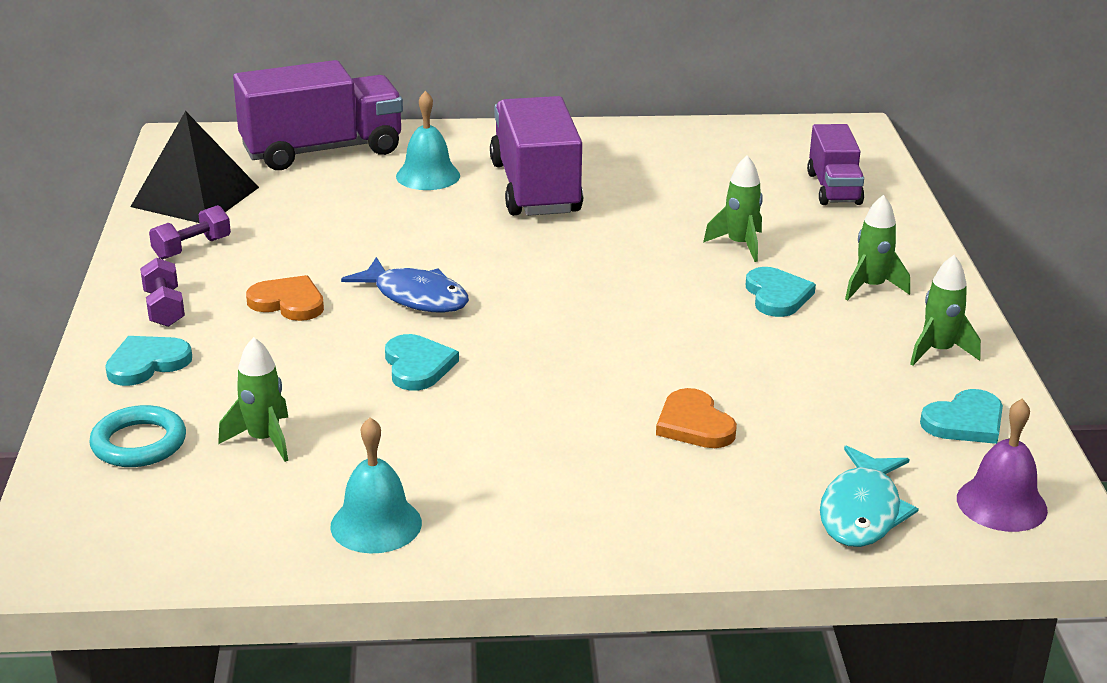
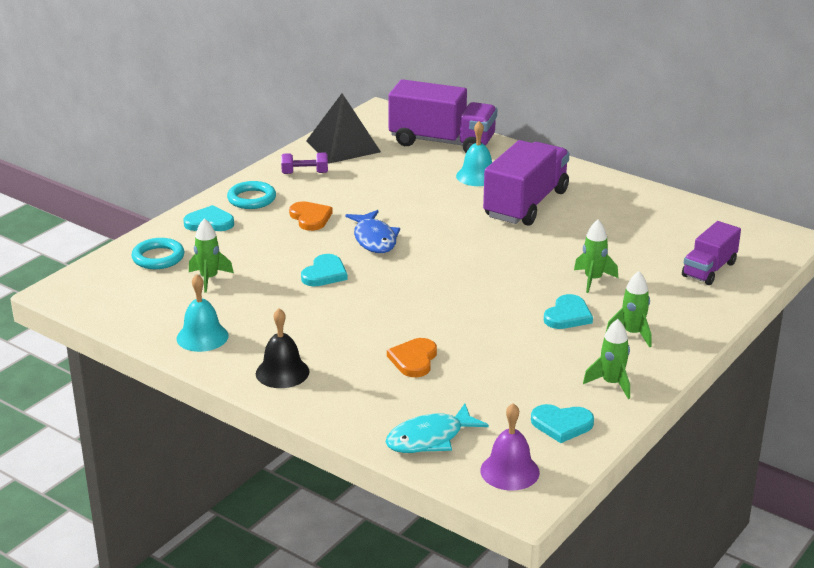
camera: 40 degrees right, 0 degrees up
(164, 308) = (251, 199): purple dumbbell -> turquoise ring
(560, 519) = (282, 372): none -> black bell

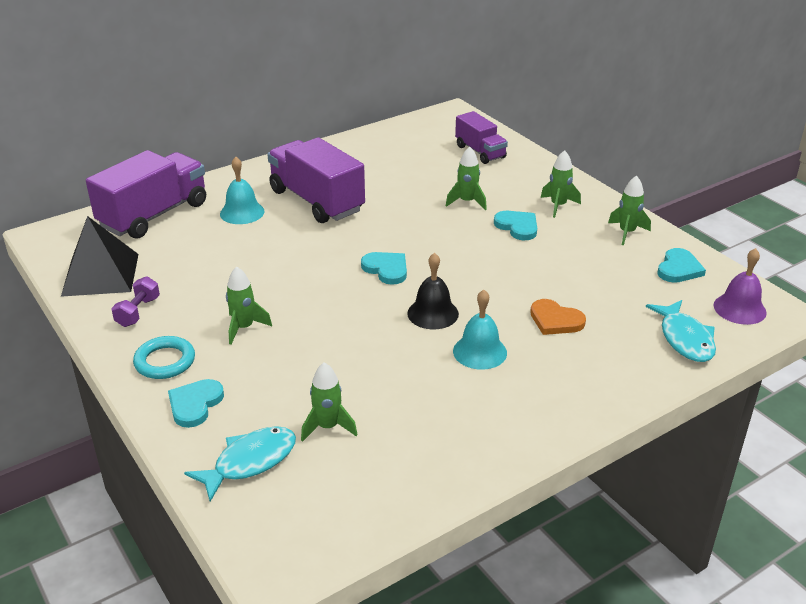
camera: 70 degrees left, 5 degrees up
(158, 257) = (250, 462): turquoise ring -> turquoise fish
(202, 337) = (452, 454): turquoise bell -> turquoise bell (480, 352)
(282, 372) = (547, 406): black bell -> black bell (433, 313)
(310, 218) = (244, 328): orange heart -> green rocket
(324, 274) = (369, 341): turquoise heart -> turquoise heart (386, 269)
(374, 239) = (320, 296): blue fish -> none

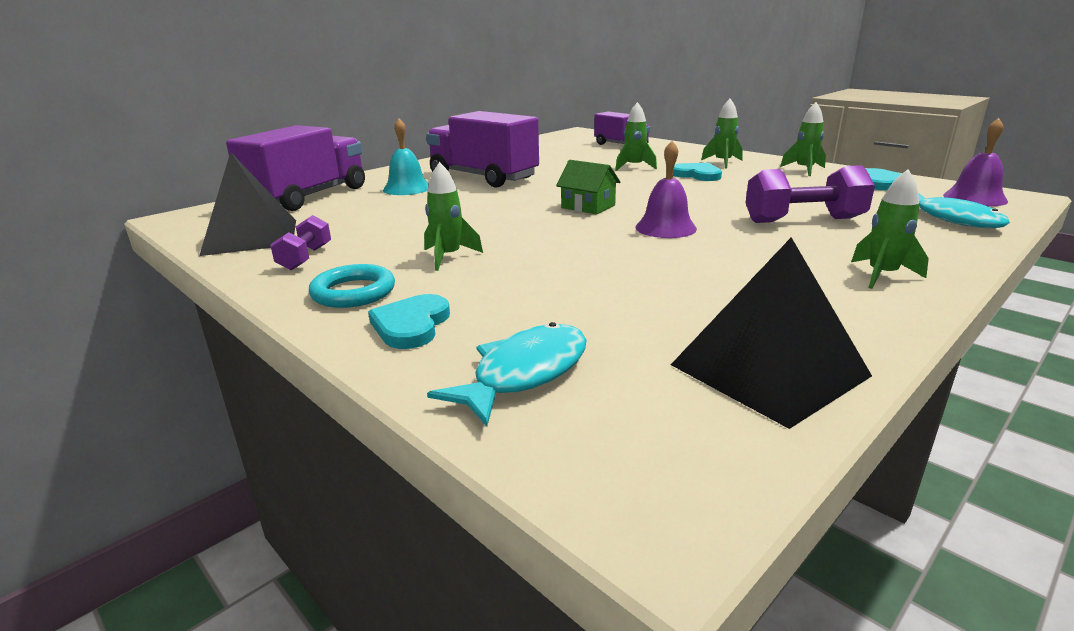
camera: 10 degrees left, 10 degrees down
(328, 427) = (615, 325): green rocket -> green rocket (882, 275)
(386, 269) = (588, 206): turquoise heart -> green house
(399, 484) = (769, 370): none -> black pyramid
(433, 313) = (665, 228): black bell -> purple bell
(480, 352) = (747, 247): turquoise bell -> none
(555, 320) = (803, 220): orange heart -> purple dumbbell

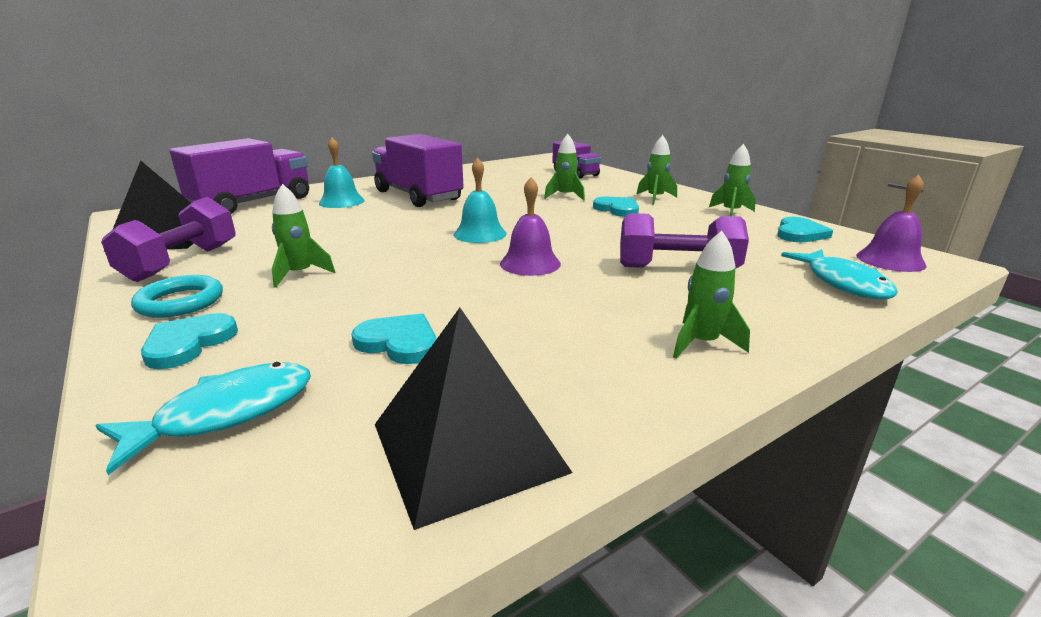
camera: 10 degrees right, 0 degrees up
(305, 258) = (182, 262): purple dumbbell -> purple dumbbell, size x1.70
(588, 206) = (480, 234): green house -> turquoise bell
(617, 302) = (399, 342): none -> turquoise heart

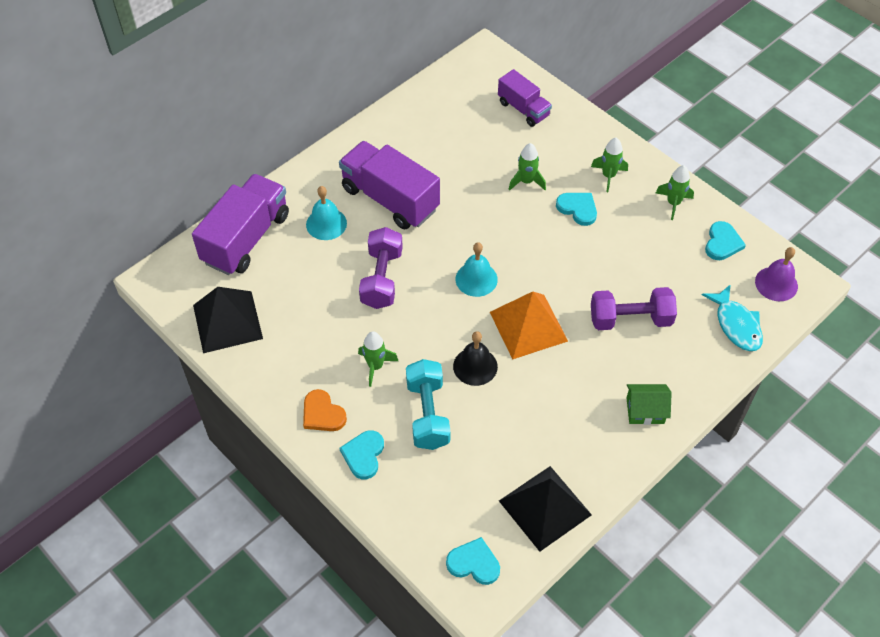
camera: 10 degrees left, 30 degrees up
(180, 302) = (322, 414): turquoise ring -> orange heart
(182, 262) = (278, 361): purple dumbbell -> purple dumbbell (382, 278)
(226, 414) = (426, 505): turquoise fish -> none
(333, 315) = (428, 414): none -> turquoise dumbbell
(399, 342) = (480, 436): turquoise heart -> turquoise heart (474, 563)
(437, 284) = (475, 366): none -> black bell
(530, 263) = (528, 326): purple bell -> orange pyramid
(702, 343) = (645, 410): green rocket -> green house

